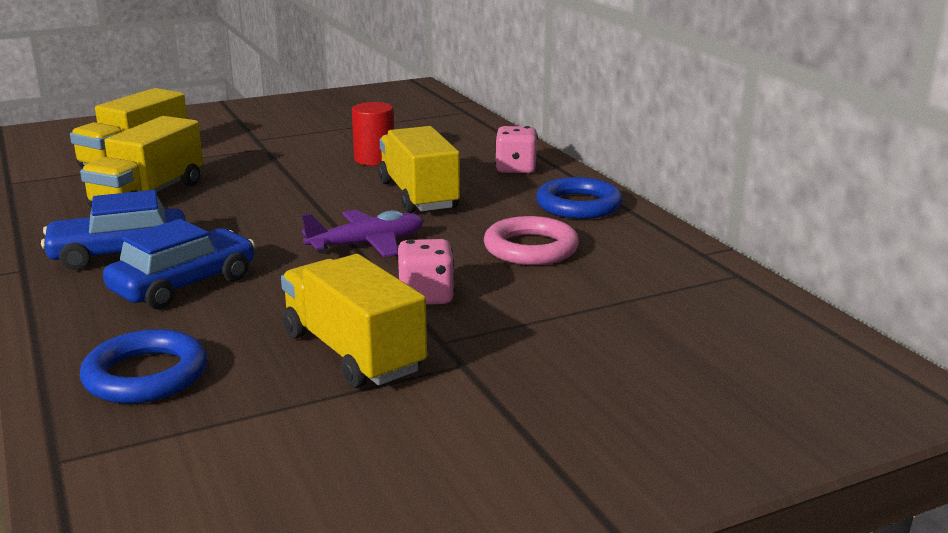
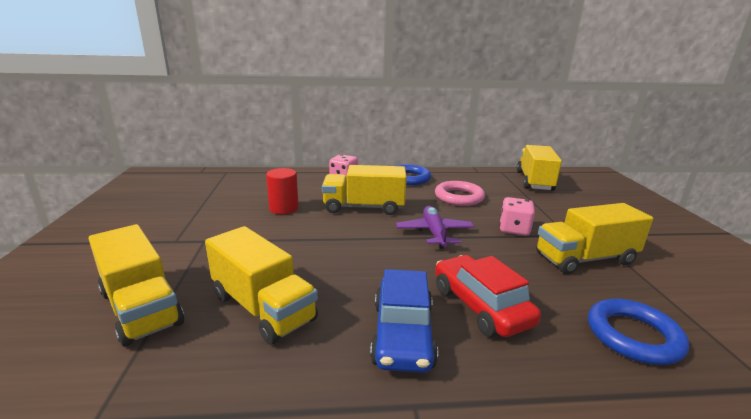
camera: 70 degrees left, 0 degrees up
(184, 285) = (480, 306): blue car -> red car
(715, 309) = (534, 181): none -> yellow truck

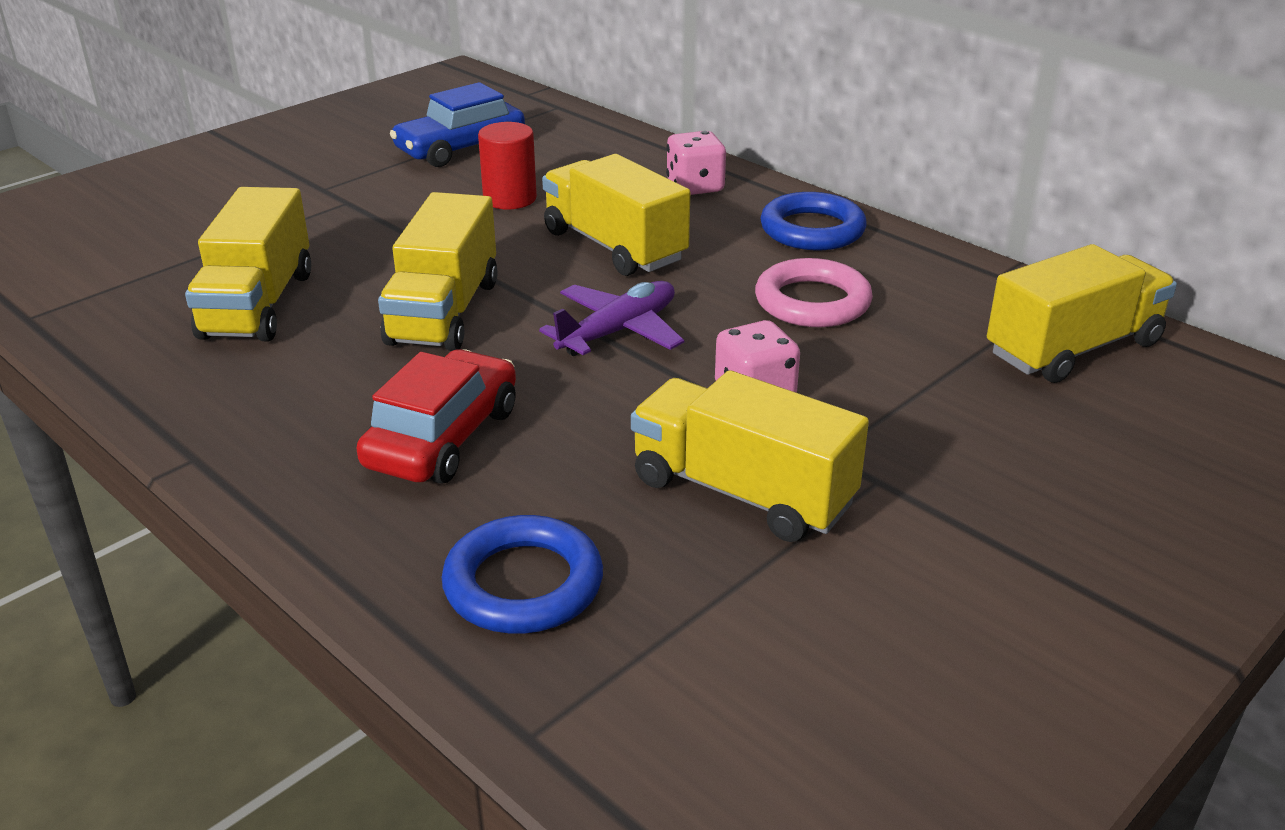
camera: 50 degrees right, 10 degrees up
(141, 308) = (181, 247): yellow truck -> yellow truck (444, 312)
(403, 334) = (309, 406): blue car -> blue car (460, 148)

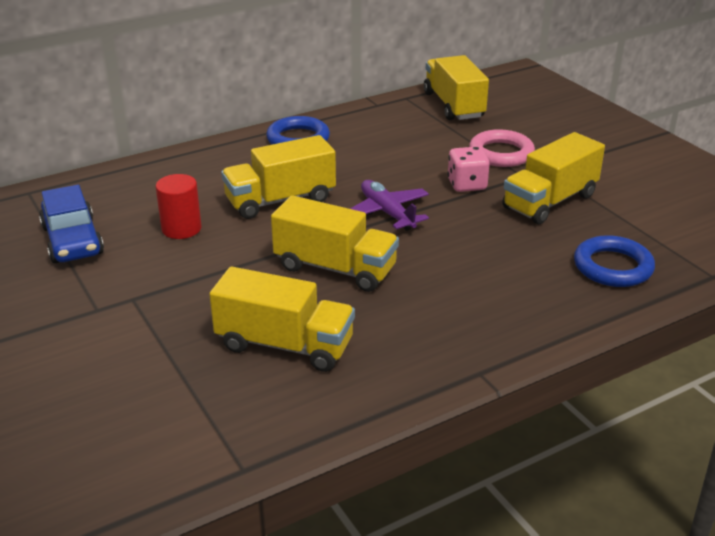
camera: 75 degrees left, 0 degrees up
(443, 438) = (481, 280): red car -> none
(695, 187) = (214, 163): pink dice -> none
(812, 302) = (381, 154): pink ring -> pink ring (501, 153)

